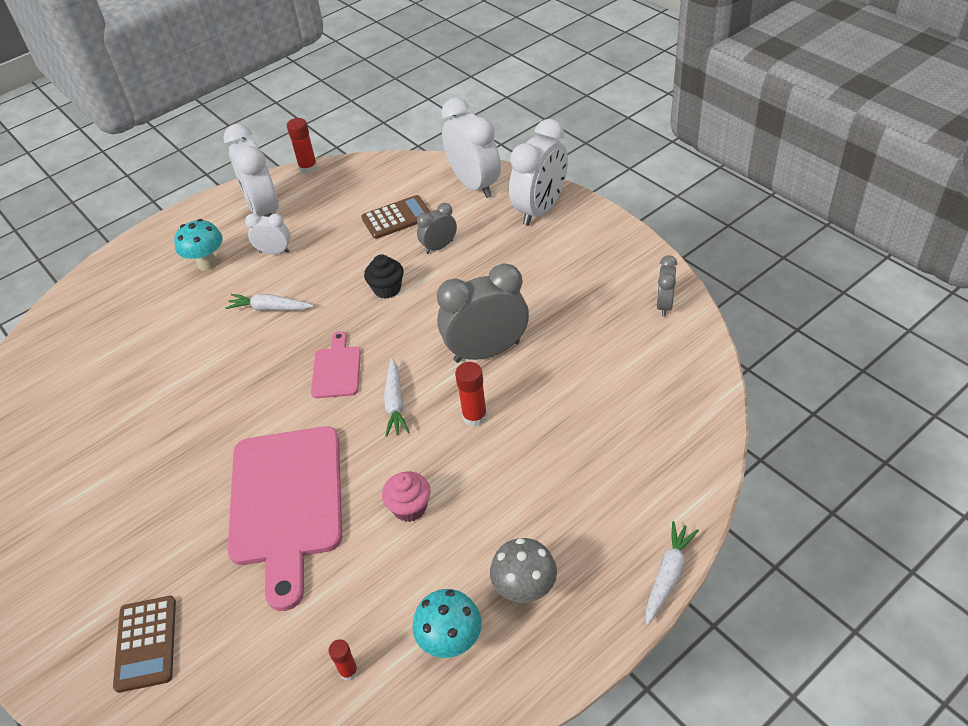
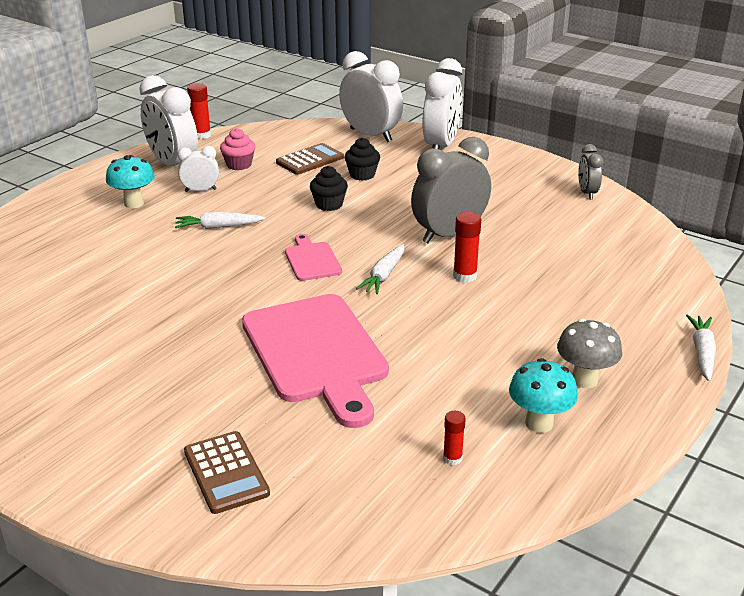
camera: 20 degrees left, 15 degrees down
(395, 403) = (383, 275): white carrot -> white carrot turned 45 degrees clockwise
(410, 507) = (441, 341): pink cupcake -> pink cupcake (239, 165)
(439, 247) = (362, 175): grey clock -> black cupcake

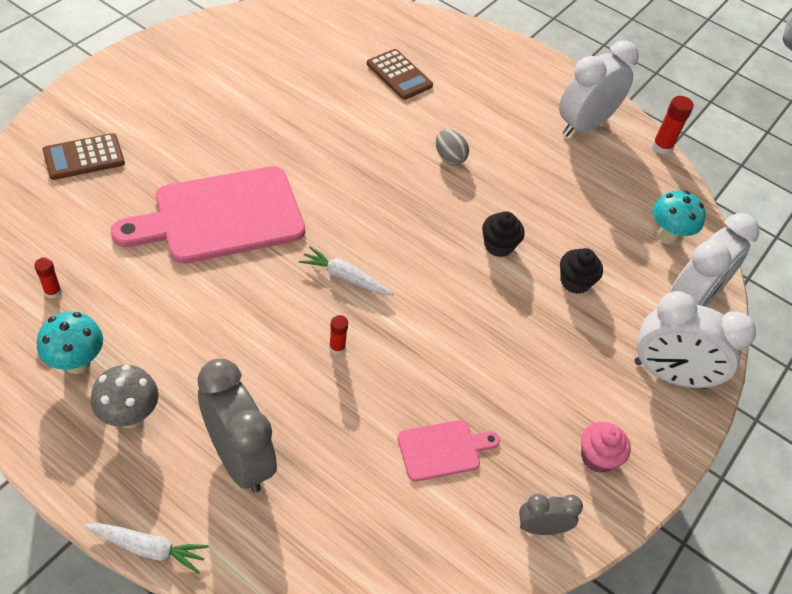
camera: 85 degrees right, 20 degrees up
(134, 203) = (497, 100): turquoise mushroom -> turquoise mushroom (667, 236)
(200, 190) = (527, 145): white clock -> none
(218, 227) = (449, 158): white carrot -> grey egg
(239, 165) = (590, 176): pink cupcake -> pink cupcake (597, 457)
(310, 160) = (609, 236): brown calculator -> brown calculator (399, 75)
(312, 260) = (380, 224): pink cutting board -> pink cutting board (443, 450)
(449, 234) = (428, 347): grey clock -> grey clock (239, 458)
(465, 276) = (337, 347): red glue stick -> red glue stick, size x0.63

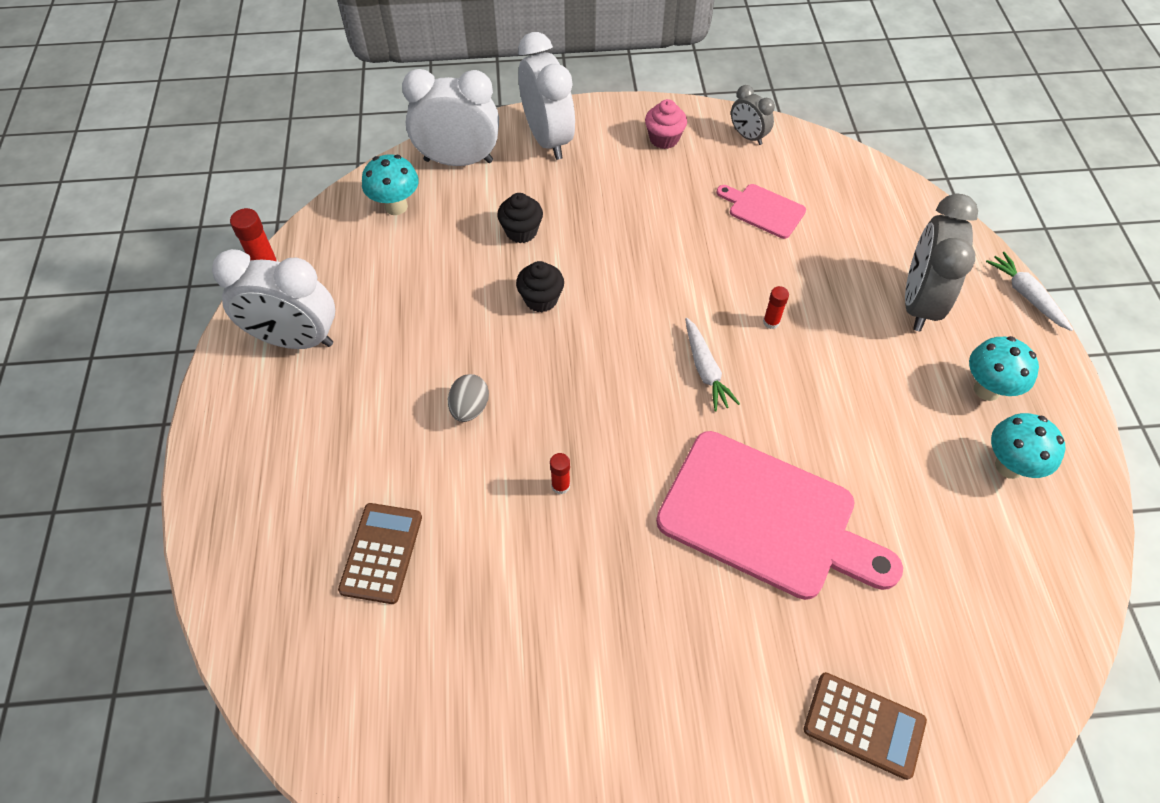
camera: 125 degrees left, 5 degrees up
(53, 292) = (996, 557): red glue stick -> red glue stick (560, 486)
(130, 416) = (987, 389): grey mushroom -> turquoise mushroom

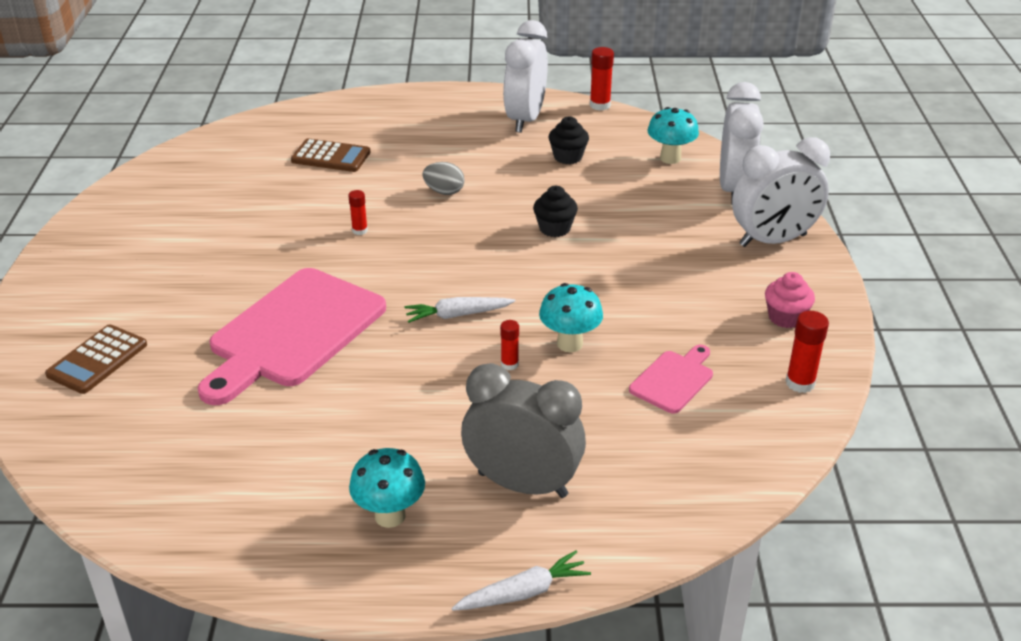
camera: 95 degrees right, 20 degrees down
(521, 231) = (639, 221): black cupcake -> black cupcake (568, 157)
(747, 136) = (800, 383): grey clock -> red glue stick
(1009, 466) = (290, 509): turquoise mushroom -> turquoise mushroom (569, 344)

